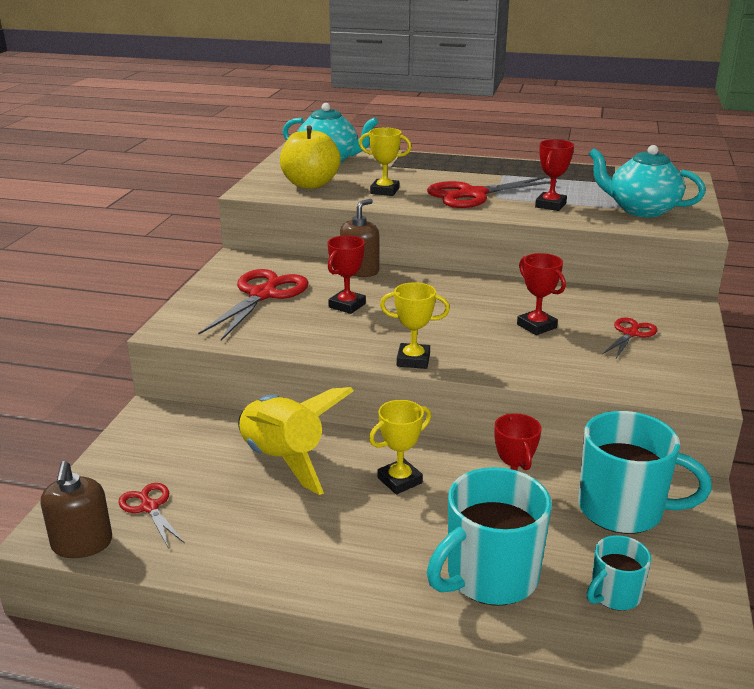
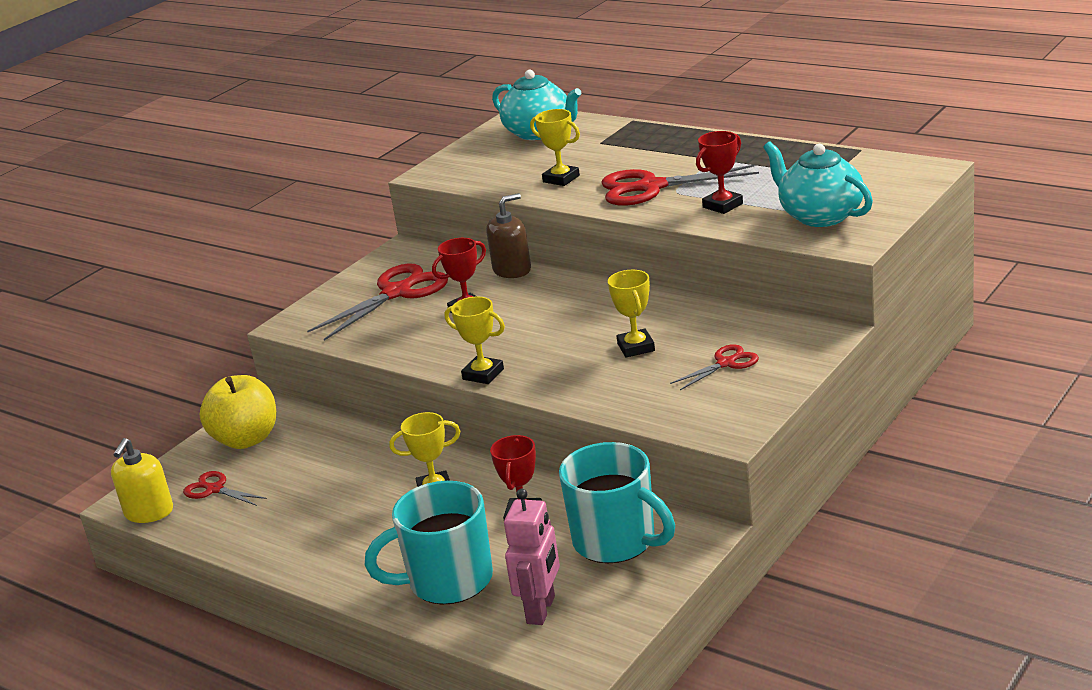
camera: 25 degrees right, 0 degrees up
(82, 543) = (149, 512): brown soap dispenser -> yellow soap dispenser
(149, 507) = (215, 489): red scissors -> red scissors turned 45 degrees counterclockwise
(284, 459) = (349, 461): yellow rocket -> none
(310, 184) = (492, 167): yellow apple -> yellow apple (246, 439)
(536, 326) = (636, 347): red trophy -> yellow trophy
(614, 595) = (541, 610): turquoise mug -> pink robot

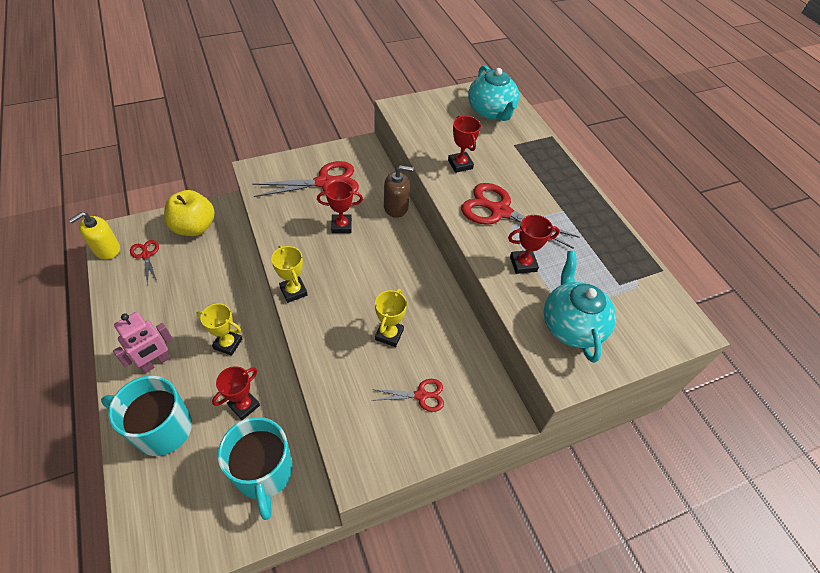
camera: 25 degrees right, 25 degrees up
(541, 610) = (175, 499): pink robot -> pink robot (156, 362)
(561, 179) = (460, 164): yellow trophy -> red trophy

